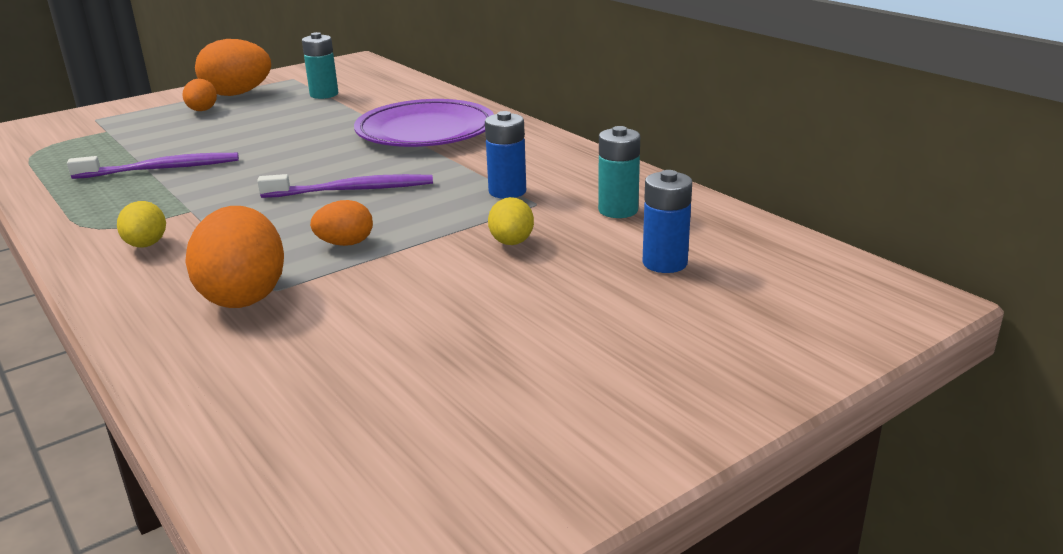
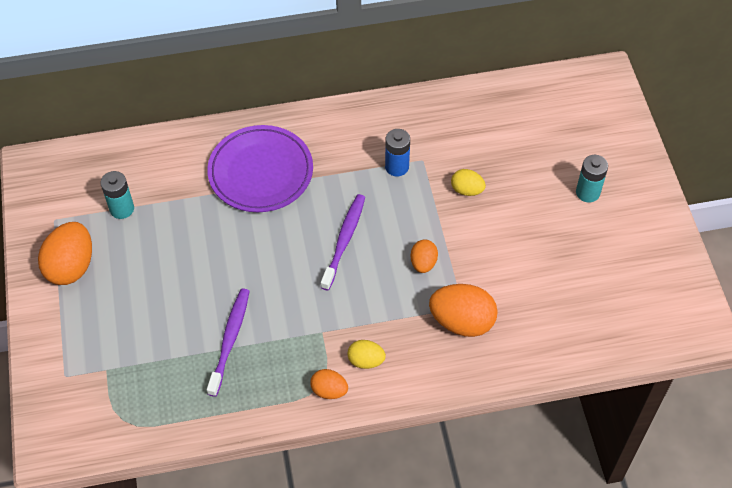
camera: 65 degrees left, 30 degrees up
(202, 111) = (101, 297): orange egg -> orange egg (329, 390)
(618, 210) = (454, 129): turquoise battery -> turquoise battery (587, 192)
(664, 263) = (525, 139): blue battery -> none

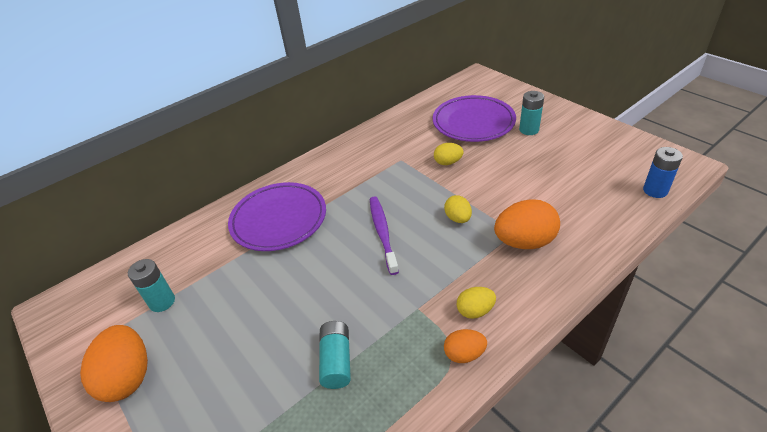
camera: 25 degrees left, 15 degrees down
(230, 340) = (336, 361): purple toothbrush -> turquoise battery
(397, 167) = (385, 171): blue battery -> blue battery (655, 190)
(423, 263) = (458, 218): orange egg -> yellow egg
(538, 149) = (473, 122): none -> purple plate

